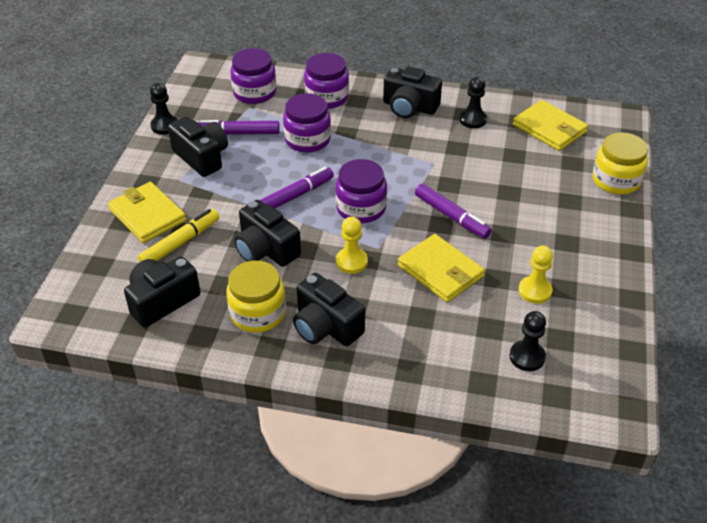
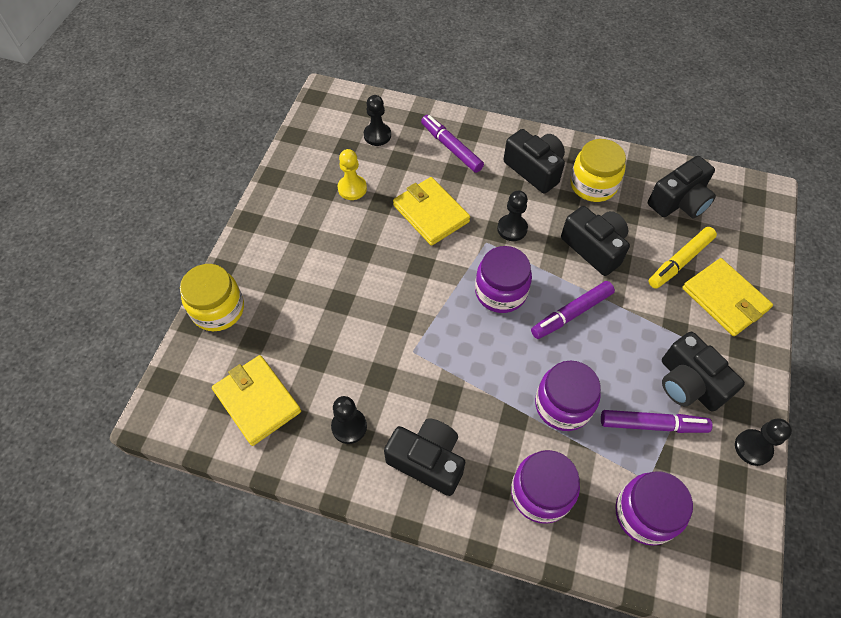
camera: 175 degrees left, 15 degrees up
(351, 262) = (512, 228): yellow pawn -> black pawn
(451, 216) = (408, 274): purple marker -> purple marker (451, 148)

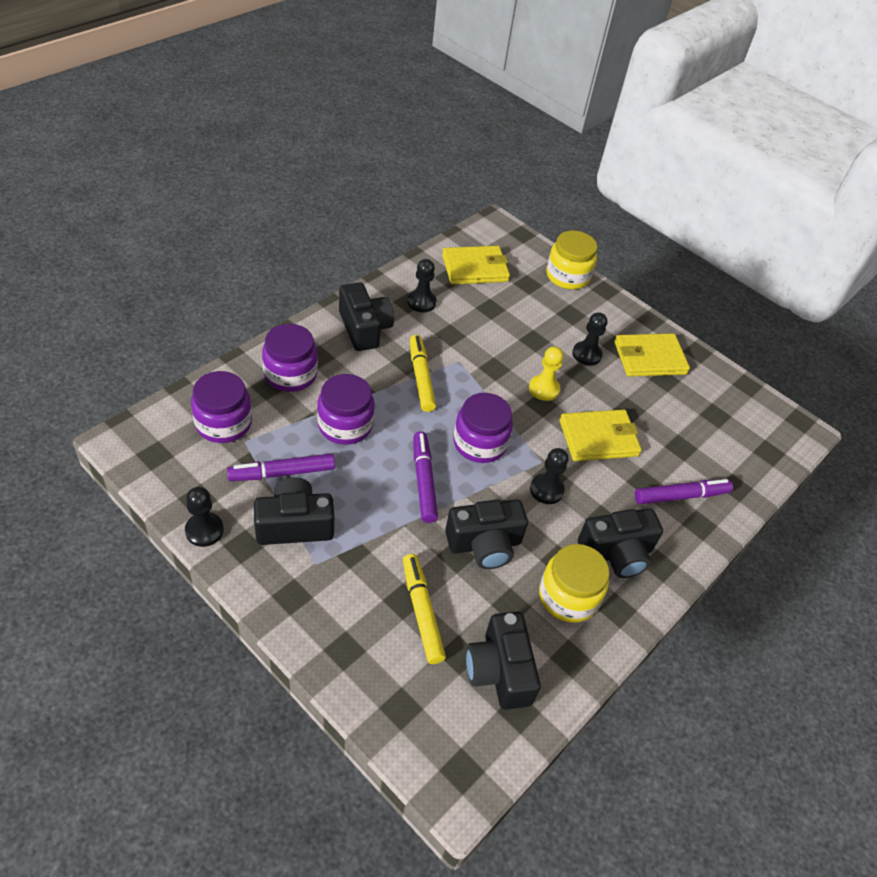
camera: 110 degrees right, 10 degrees down
(352, 188) = (657, 397): yellow pawn -> yellow pawn (544, 389)
(377, 135) = (723, 445): black pawn -> black pawn (586, 354)
(427, 461) = (364, 328): black camera -> black camera turned 75 degrees counterclockwise
(458, 372) = (421, 377): none -> yellow marker
(652, 424) = (282, 473): purple marker -> purple marker turned 45 degrees clockwise
(725, 299) = (352, 621): yellow wallet -> yellow wallet (649, 358)

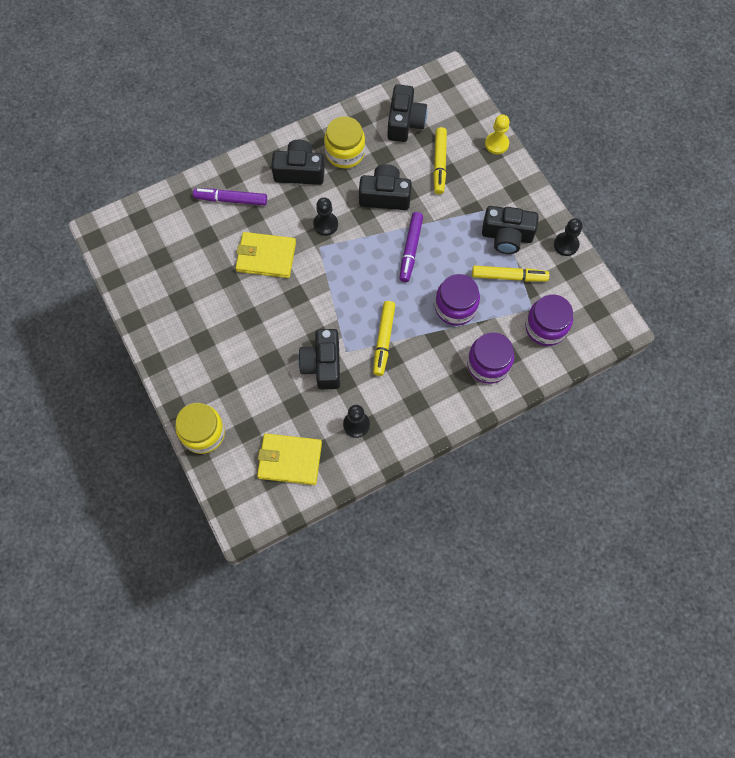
camera: 155 degrees left, 20 degrees up
(282, 473) = (509, 276): purple marker -> yellow marker
(364, 328) = (416, 402): black camera -> black camera (323, 365)
(479, 443) = (359, 271): purple jar -> none
(544, 389) = (287, 309): yellow pawn -> yellow pawn (496, 144)
(586, 354) = (234, 336): black pawn -> none
(649, 358) = (181, 322): yellow wallet -> none

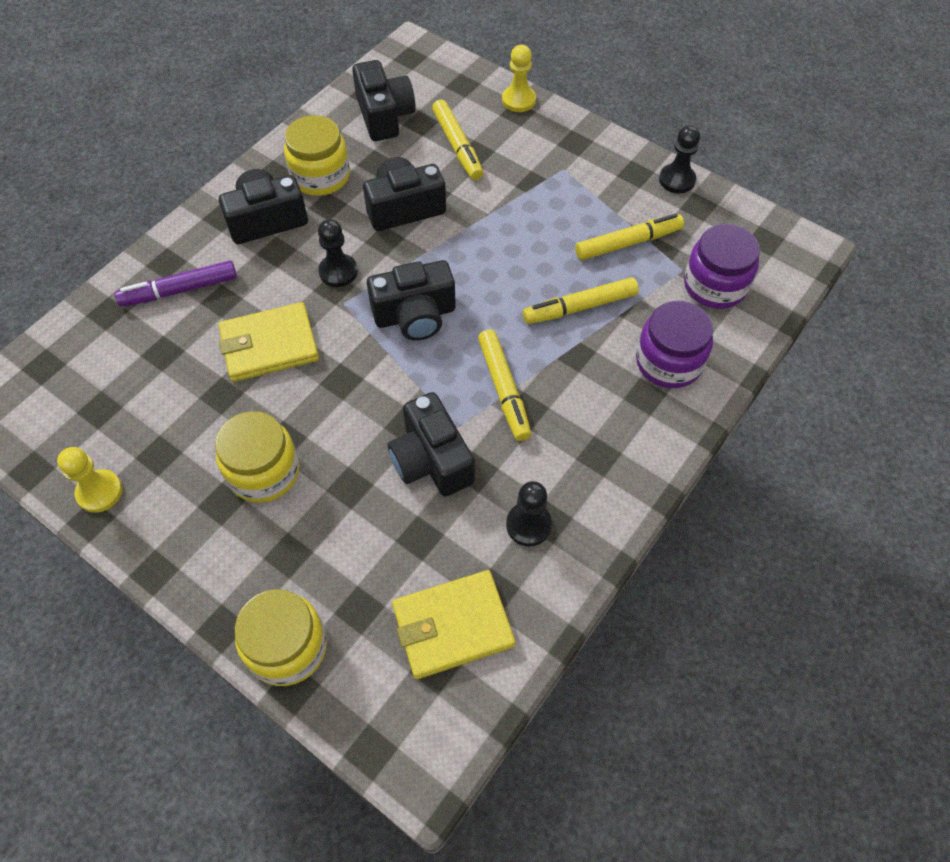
camera: 25 degrees left, 10 degrees down
(143, 307) = (99, 492): none -> yellow pawn
(231, 332) = (264, 471): none -> yellow jar
(410, 249) = (476, 259): purple marker -> none
(455, 307) = (580, 307): purple jar -> yellow marker
(507, 236) = (595, 197): black camera -> black camera (415, 315)

